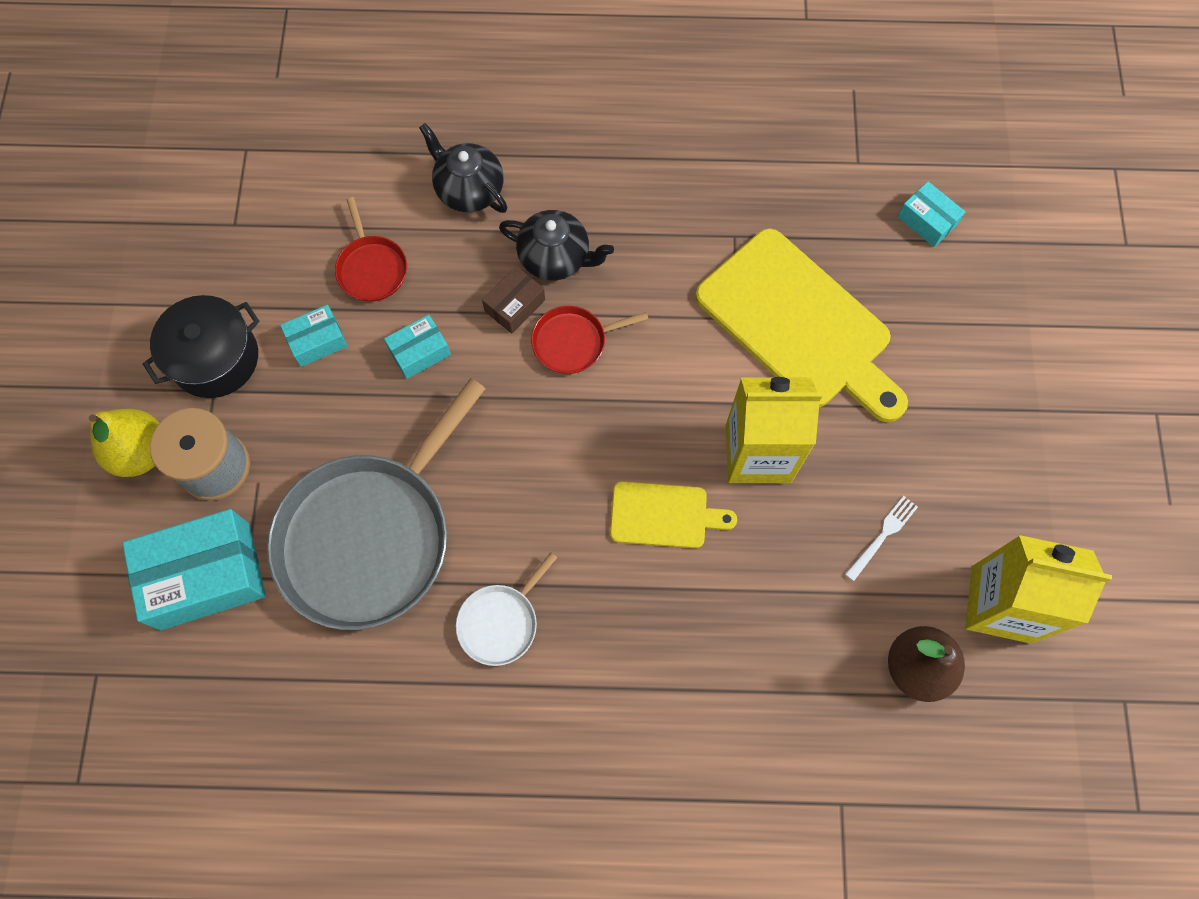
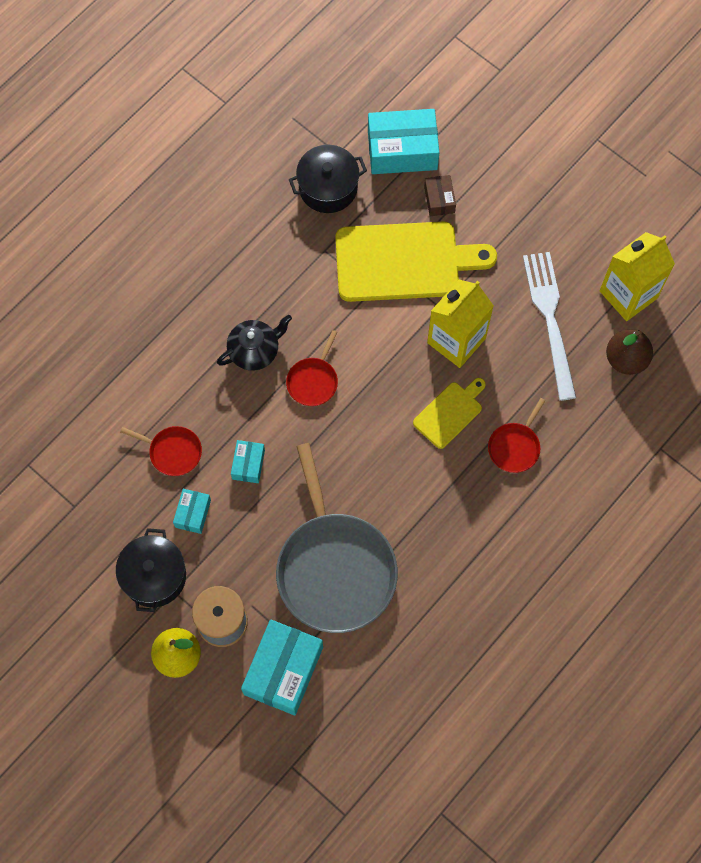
camera: 50 degrees left, 0 degrees up
(469, 190) = (170, 363): black teapot -> none
(501, 622) = (438, 537): white pan -> none
(514, 305) = (264, 394): brown box -> brown box (439, 199)
(687, 622) = (515, 446): none -> red pan
(809, 183) = (328, 188): none -> black pot
(883, 535) = (549, 318): white fork -> white fork, size x2.35
(927, 221) = (402, 150): turquoise box -> turquoise box, size x1.97

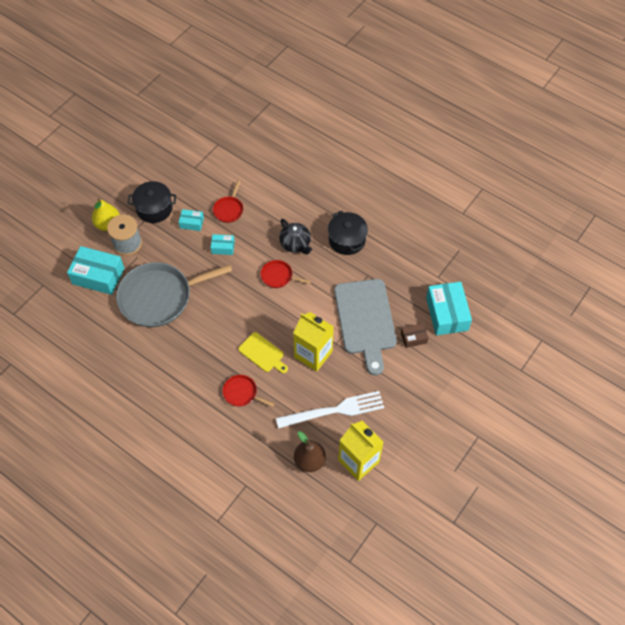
camera: 85 degrees right, 10 degrees down
(328, 188) = (412, 273): black pot -> black pot (347, 240)
(404, 262) = (365, 320): yellow cutting board -> grey cutting board

